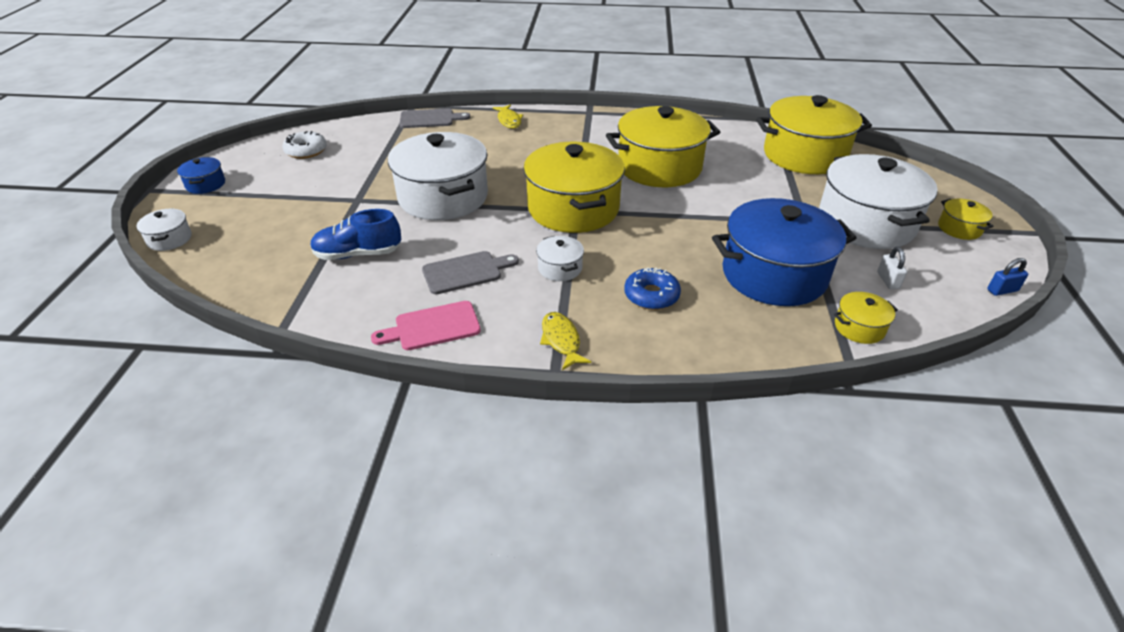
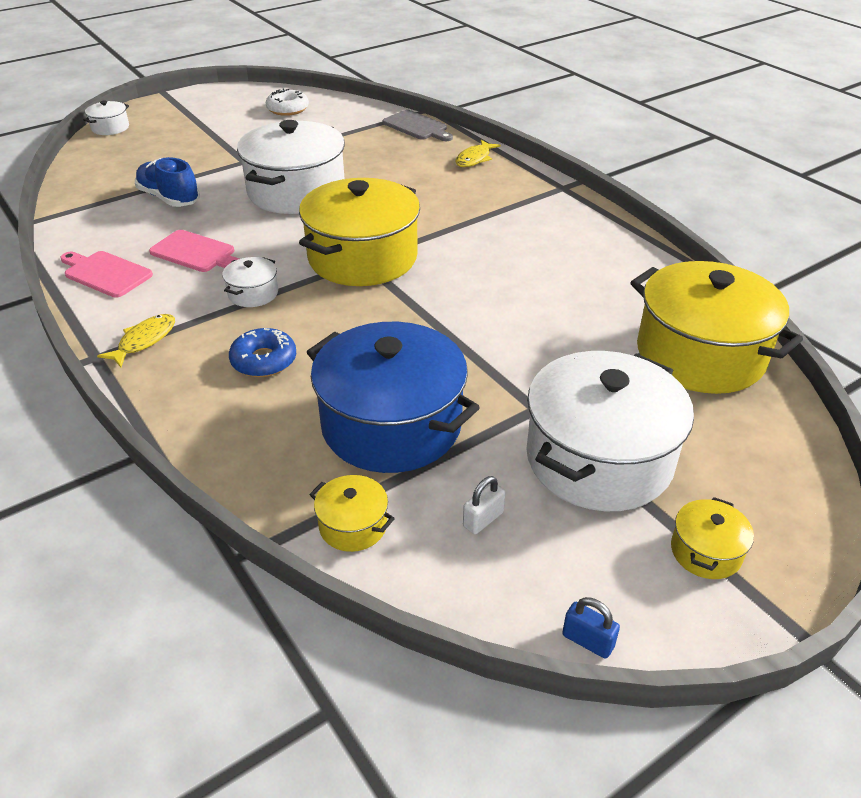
camera: 50 degrees right, 0 degrees up
(205, 184) = (192, 102): blue pot -> none
(466, 272) = (196, 253): grey cutting board -> pink cutting board
(659, 167) = (513, 271): yellow pot -> none

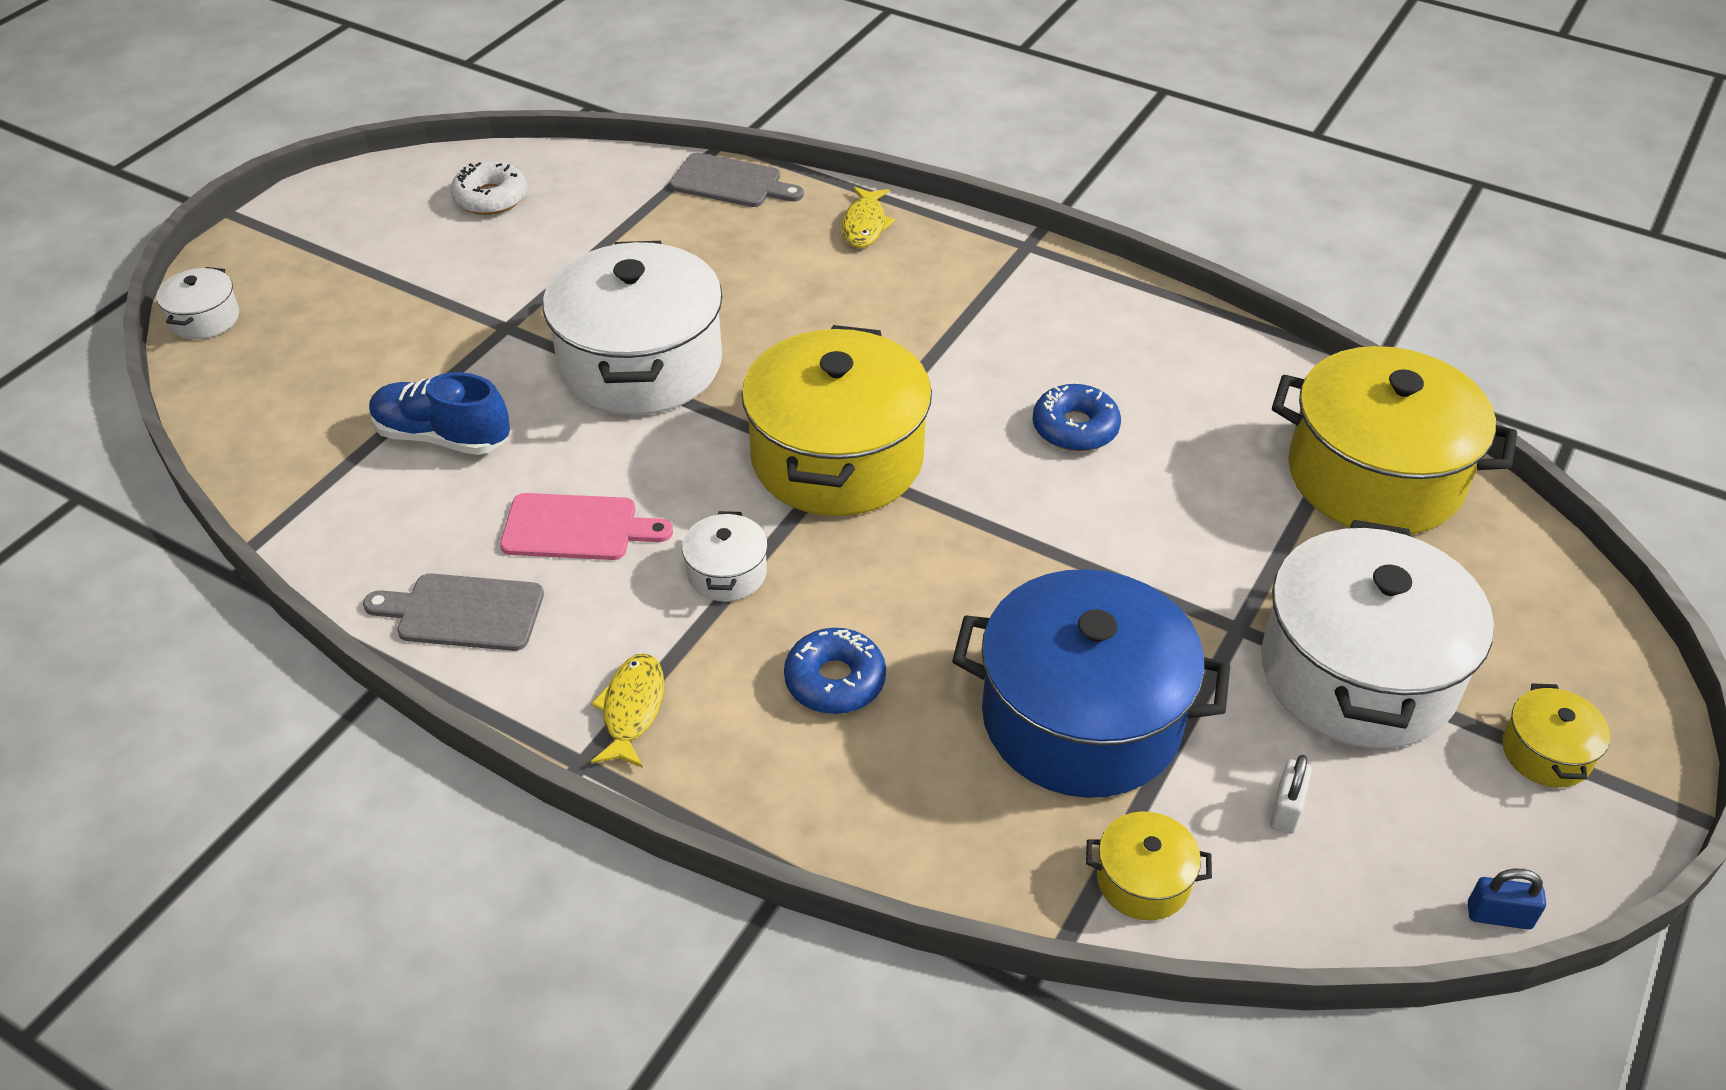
camera: 25 degrees left, 5 degrees up
(105, 273) = (463, 612): pink cutting board -> grey cutting board
(517, 279) = (1075, 428): none -> blue donut

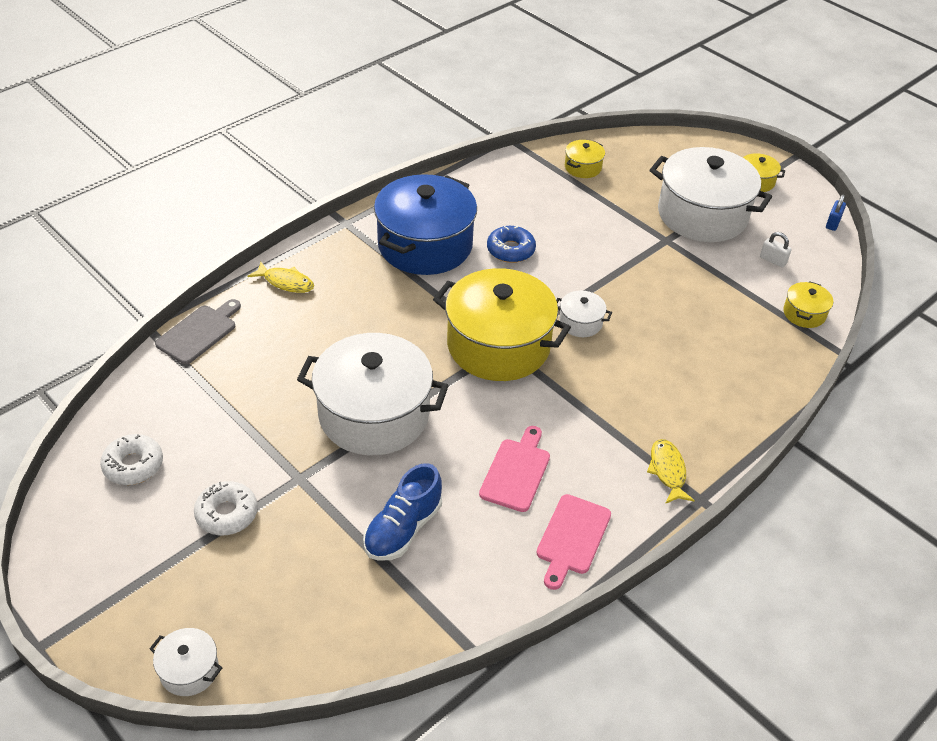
camera: 75 degrees left, 0 degrees up
(433, 285) = (227, 514): none -> white donut
(463, 612) = (572, 538): grey cutting board -> pink cutting board
(632, 709) = (667, 471): yellow fish -> yellow fish turned 60 degrees clockwise
(727, 573) = (576, 411): white pot -> white pot (580, 323)
(835, 681) = (666, 385): blue donut -> none
(1081, 718) = (710, 305): blue pot -> blue pot (425, 245)
(1375, 476) = (583, 167): yellow pot -> yellow pot, size x0.43

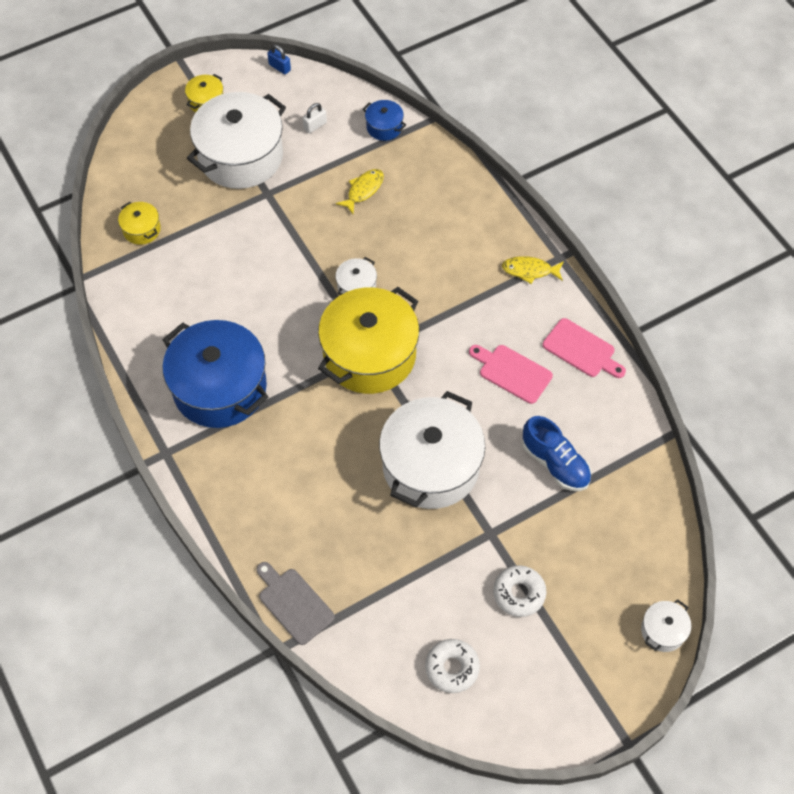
camera: 75 degrees left, 15 degrees up
(286, 282) = (241, 518): yellow fish -> yellow fish (363, 190)
(510, 250) = (247, 318): blue donut -> none
(804, 313) = (384, 127): yellow pot -> blue pot

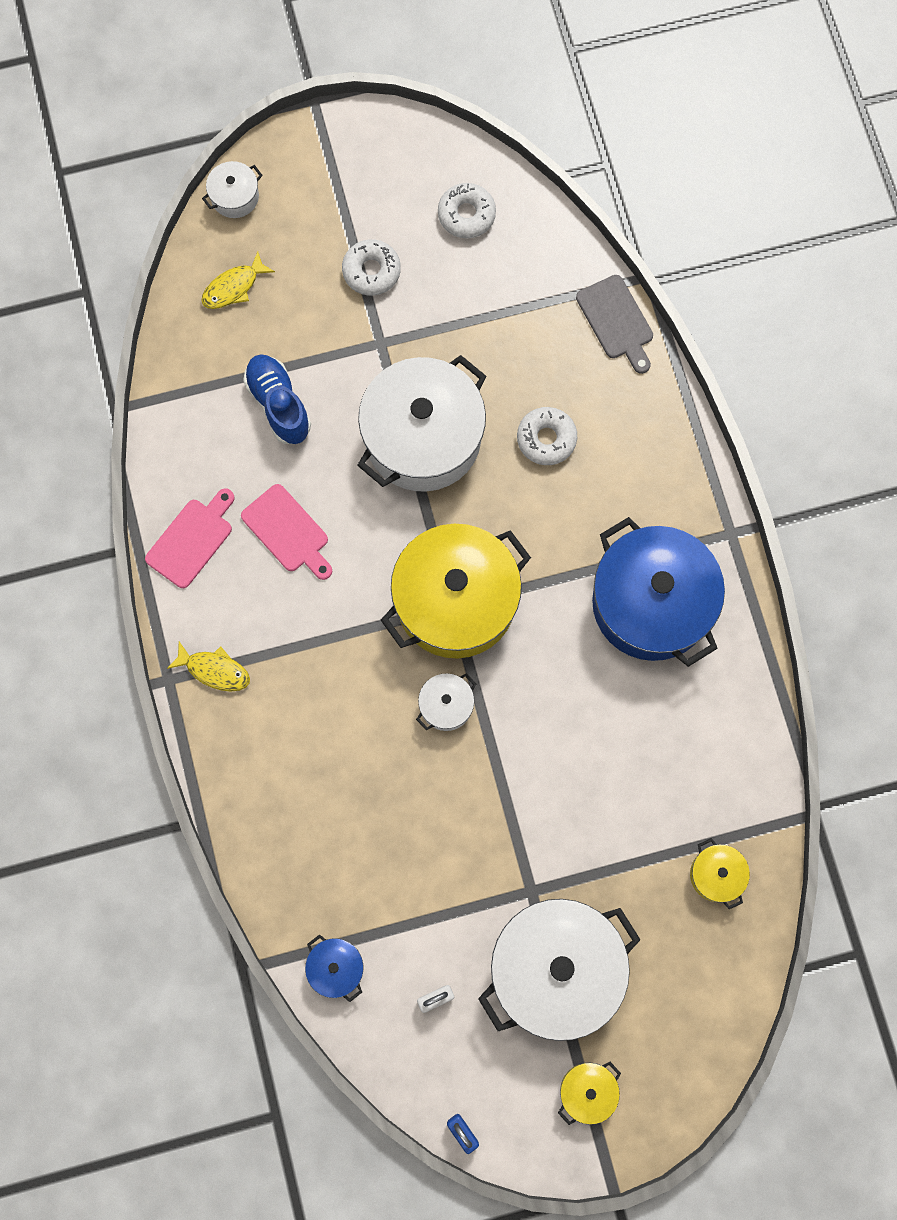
camera: 165 degrees left, 15 degrees up
(330, 489) = (546, 439): none -> white donut
(363, 190) = (396, 860): yellow fish -> yellow fish (233, 287)
(581, 350) = (192, 539): pink cutting board -> pink cutting board turned 75 degrees clockwise

